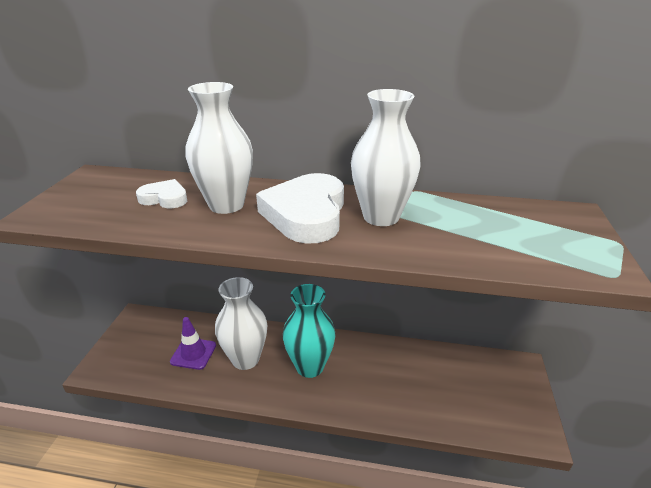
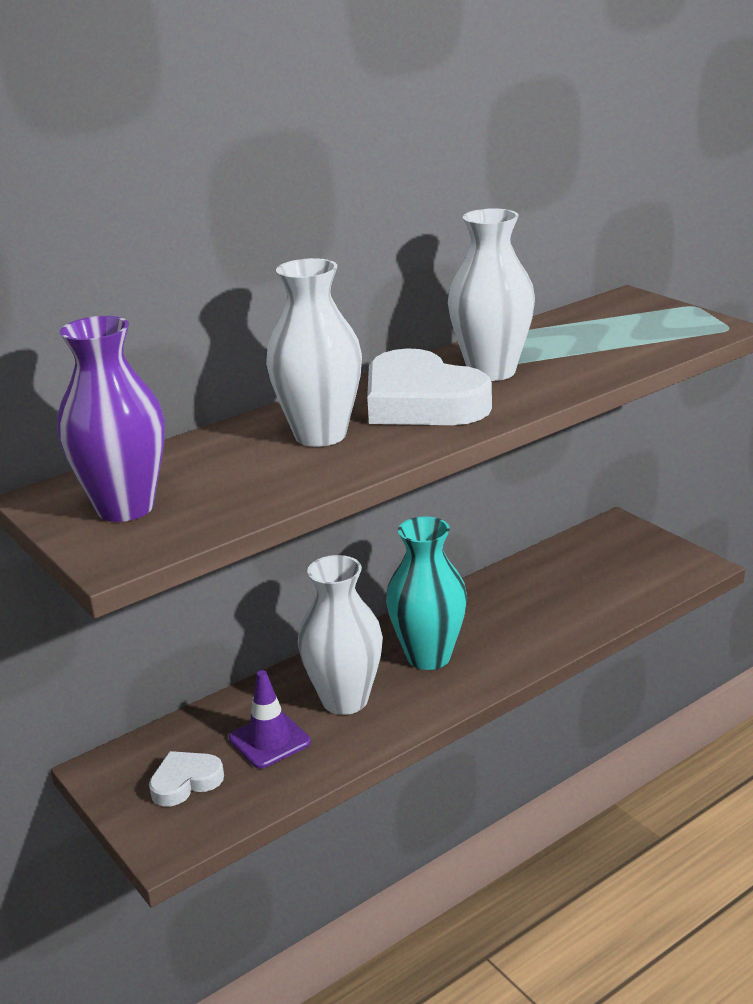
camera: 45 degrees left, 5 degrees down
(92, 195) = (125, 508): none -> purple vase
(164, 198) = (231, 465): white heart -> white heart (185, 782)

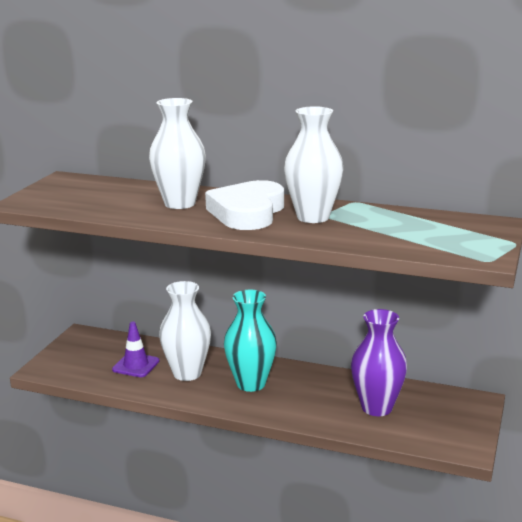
camera: 55 degrees right, 5 degrees down
(125, 508) = (65, 192): purple vase -> purple vase (376, 407)
(185, 782) = (87, 356): white heart -> none

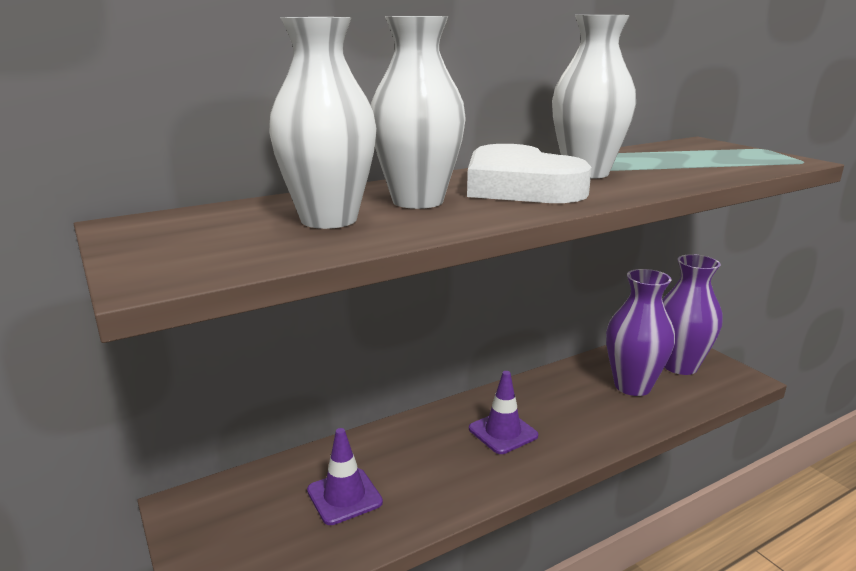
camera: 50 degrees left, 0 degrees up
(187, 373) = (421, 464): white vase -> white vase (329, 219)
(251, 383) = (503, 432): turquoise vase -> purple traffic cone
(440, 417) = (679, 366): none -> purple vase

